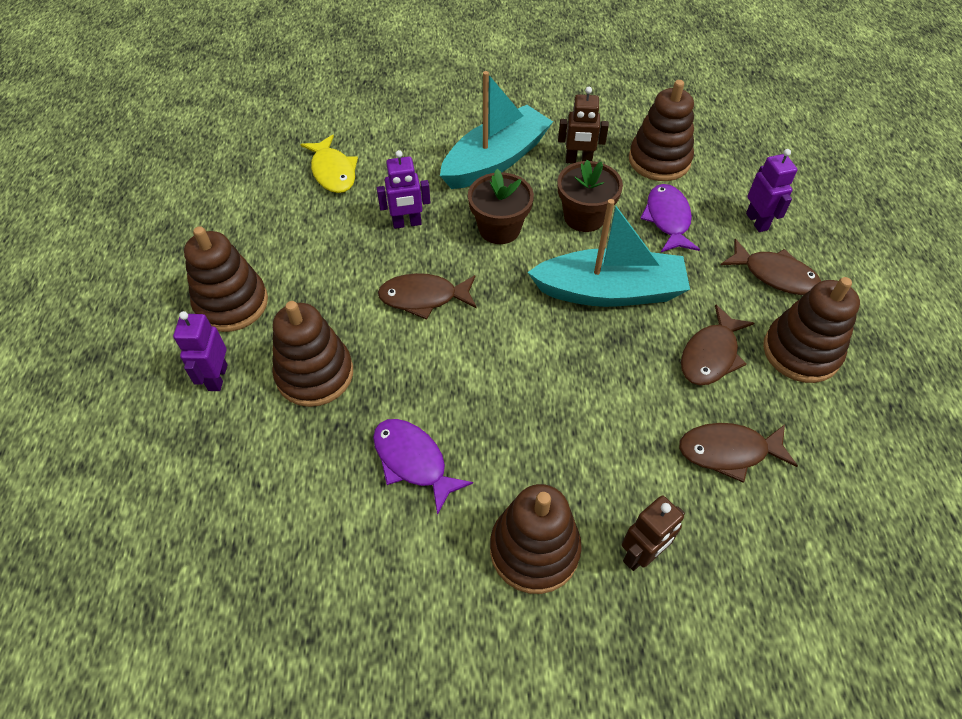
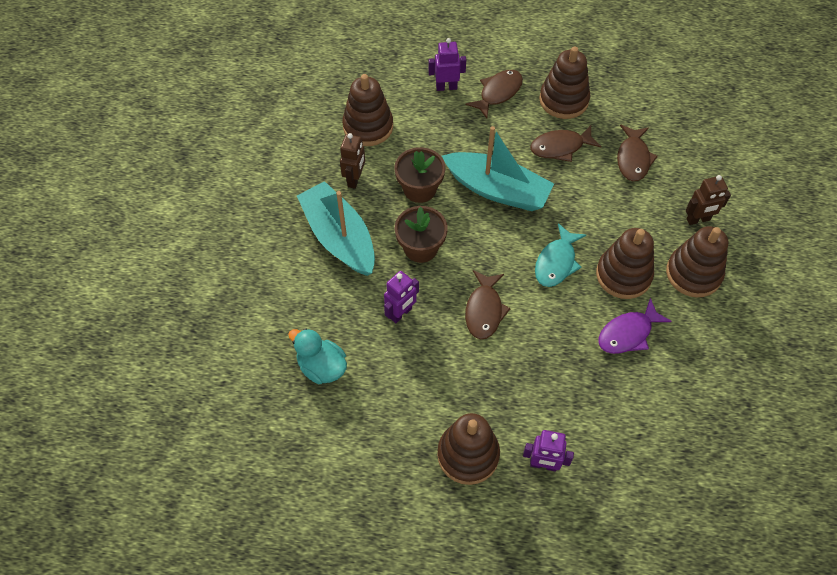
camera: 80 degrees left, 5 degrees up
(315, 374) = (548, 392): brown stacking toy -> brown stacking toy (623, 275)
(333, 172) = (321, 367): yellow fish -> turquoise duck
(407, 223) = (401, 313): purple robot -> purple robot turned 45 degrees clockwise
(512, 366) = (556, 262): none -> turquoise fish
(609, 291) = (497, 190): turquoise boat -> turquoise boat turned 105 degrees clockwise
(641, 554) = (698, 220): brown robot -> brown robot turned 105 degrees clockwise
(668, 219) = (433, 138): purple fish -> none
(710, 355) = (560, 147): brown fish -> brown fish turned 120 degrees clockwise

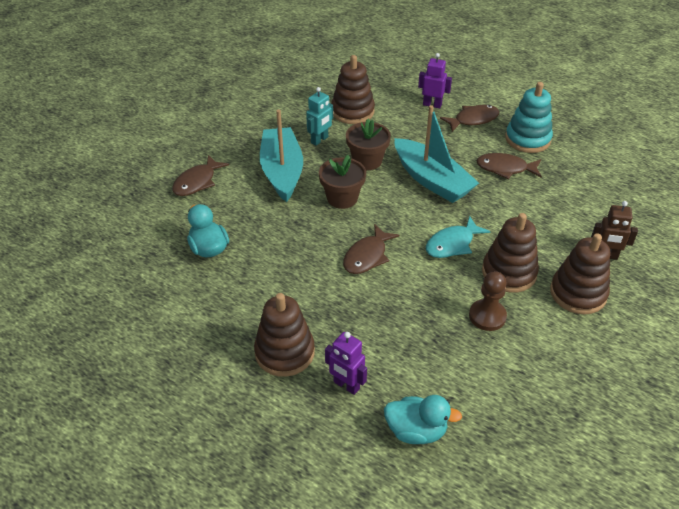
camera: 25 degrees right, 15 degrees down
(355, 179) = (319, 140): brown robot -> turquoise robot
(401, 313) = (296, 235): purple robot -> none
(563, 100) = (527, 139): brown stacking toy -> turquoise stacking toy
(628, 333) = (487, 316): purple fish -> brown pawn
(628, 483) = (416, 431): none -> turquoise duck
(633, 158) = (567, 195): brown fish -> brown fish (197, 182)

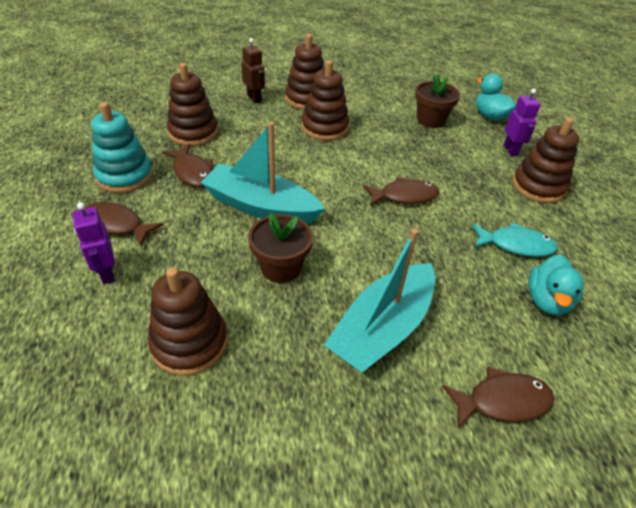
camera: 135 degrees left, 0 degrees up
(319, 140) = (287, 335): turquoise robot -> none
(342, 198) = (360, 251): brown flower pot -> brown flower pot (431, 120)
(432, 180) = (261, 207): turquoise boat -> turquoise boat turned 75 degrees counterclockwise
(452, 244) = (330, 161): turquoise fish -> turquoise fish (515, 245)
(487, 316) = (376, 122): brown pawn -> none
(566, 191) = (193, 132): none -> brown stacking toy

